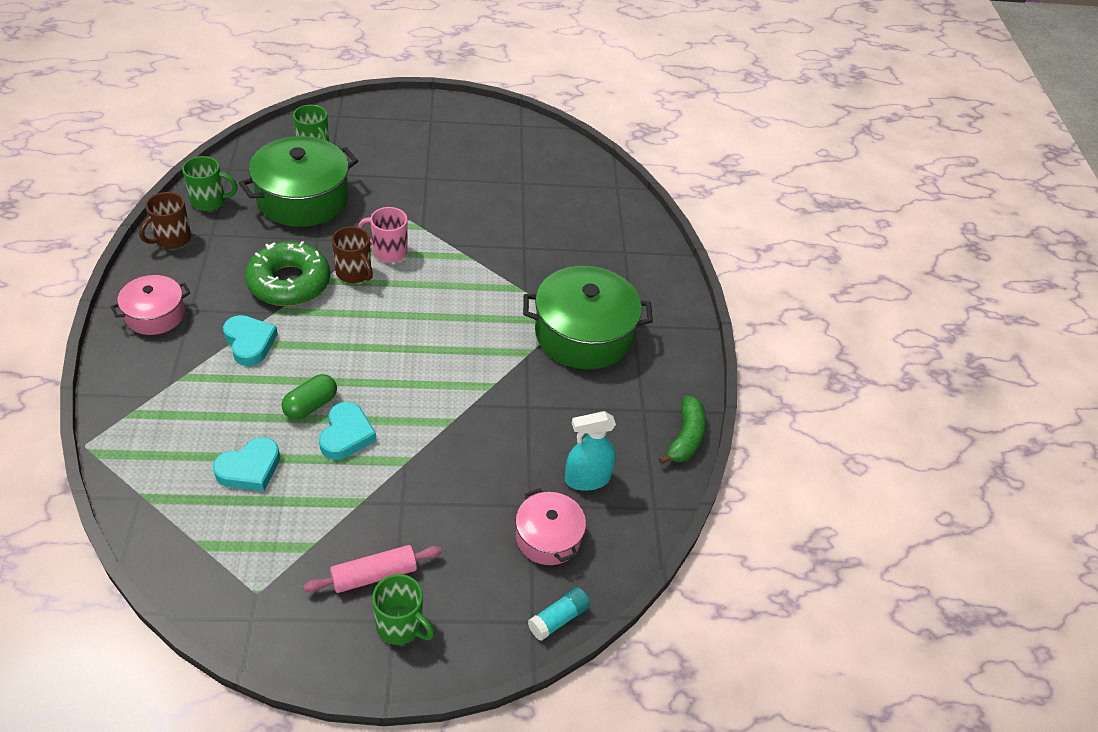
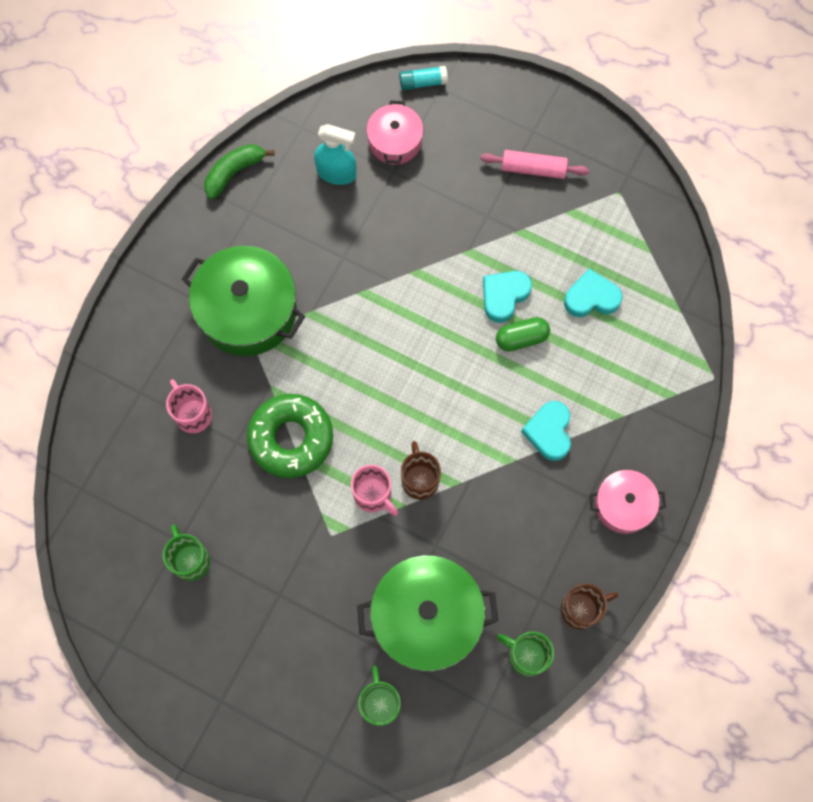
camera: 145 degrees left, 25 degrees up
(289, 282) = (487, 494): green donut -> green donut (291, 438)
(400, 626) = (531, 125): green mug -> green mug (191, 560)
(572, 252) = (193, 414): none -> pink mug

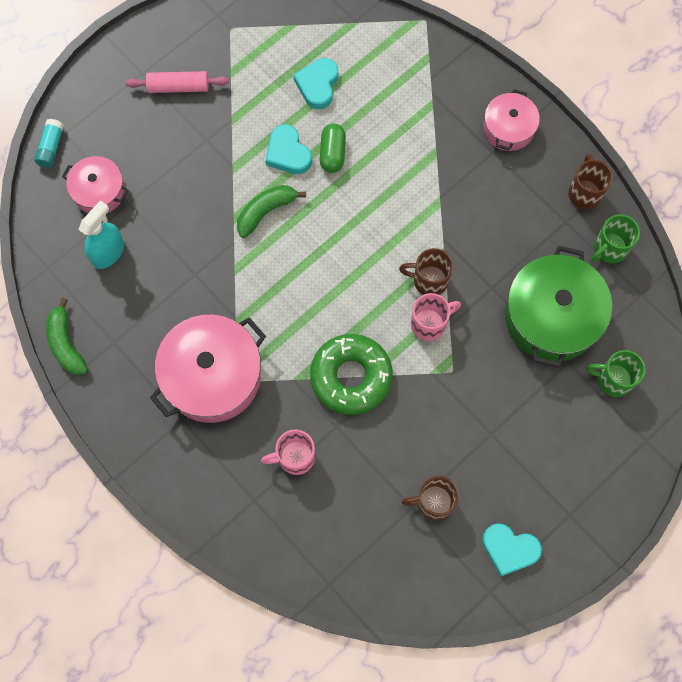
camera: 70 degrees left, 0 degrees up
(191, 560) = (433, 502): green mug -> brown mug
(247, 311) = (212, 376): green pot -> pink pot
(433, 298) = (266, 211): none -> green banana
(533, 169) = (178, 87): pink rolling pin -> pink rolling pin turned 60 degrees clockwise
(549, 432) = (424, 162): turquoise heart -> turquoise heart (509, 549)

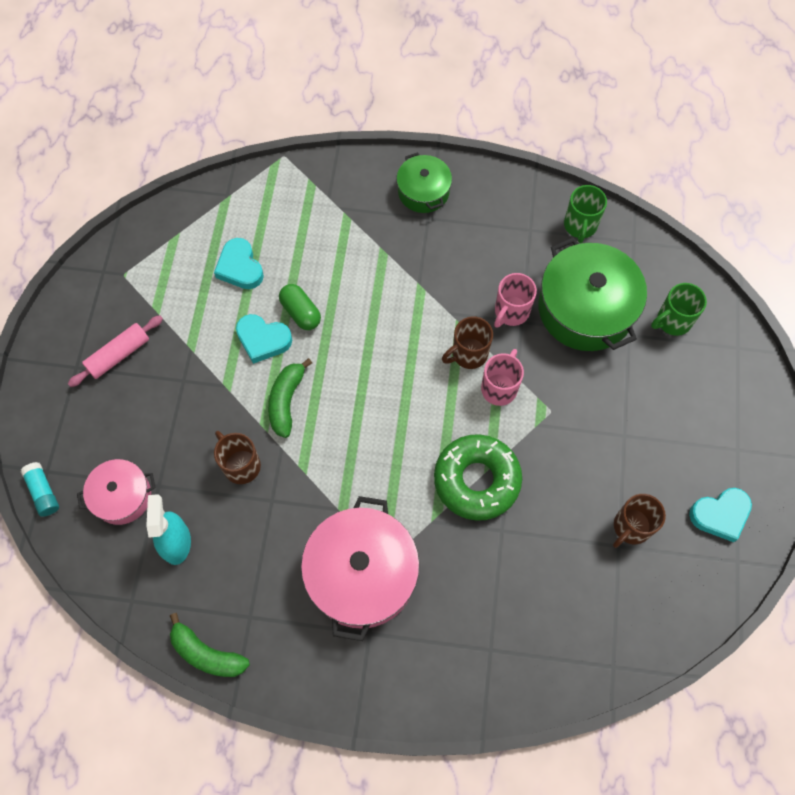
camera: 40 degrees left, 5 degrees down
(295, 457) = (491, 584): pink mug -> pink mug (511, 312)
(508, 128) = (423, 191): pink pot -> green pot
(584, 193) = (524, 198): brown mug -> brown mug (241, 465)

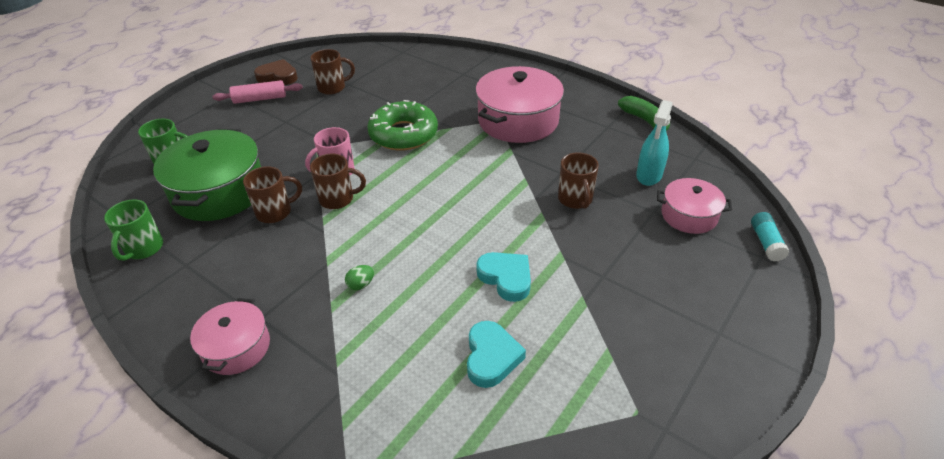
camera: 150 degrees left, 25 degrees down
(119, 355) = (666, 324): pink rolling pin -> pink rolling pin (260, 99)
(286, 401) = (512, 225): green banana -> none
(300, 312) = (455, 286): green capsule -> none
(376, 278) = (361, 285): none -> green egg
(423, 191) = (236, 347): green pot -> pink pot
(511, 312) = (275, 212): pink mug -> brown mug
(580, 226) = (143, 248): green mug -> green mug turned 150 degrees clockwise
(720, 515) = (278, 76): turquoise heart -> brown heart

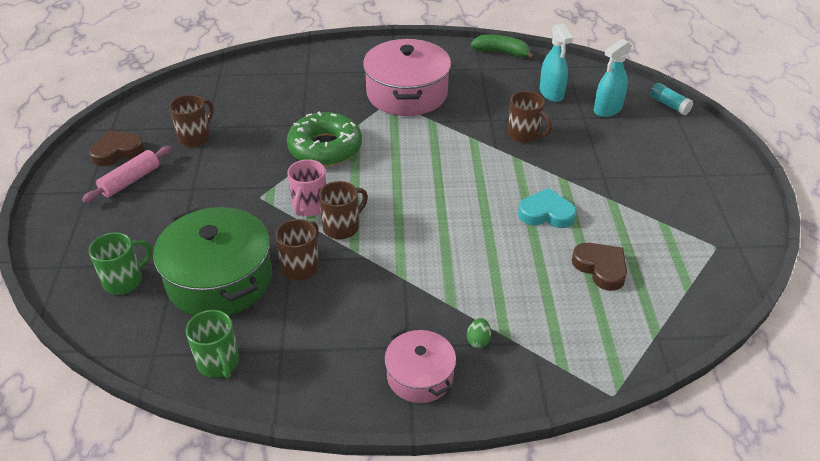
camera: 40 degrees left, 0 degrees up
(361, 285) = (452, 277): green egg -> green egg (478, 340)
(491, 357) = (601, 268): turquoise heart -> brown heart
(689, 215) = (607, 109): pink pot -> turquoise spray bottle

